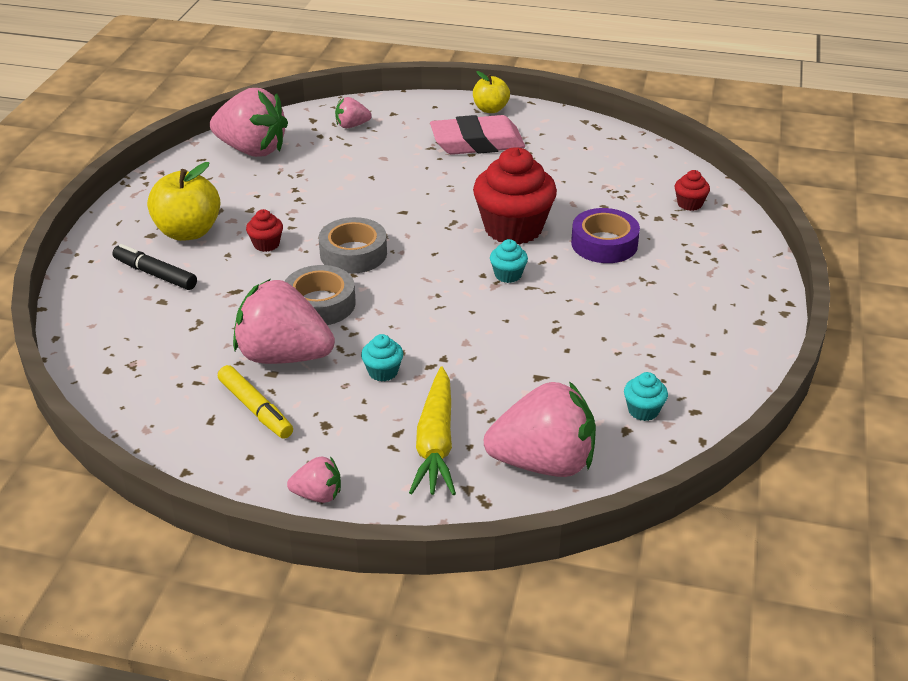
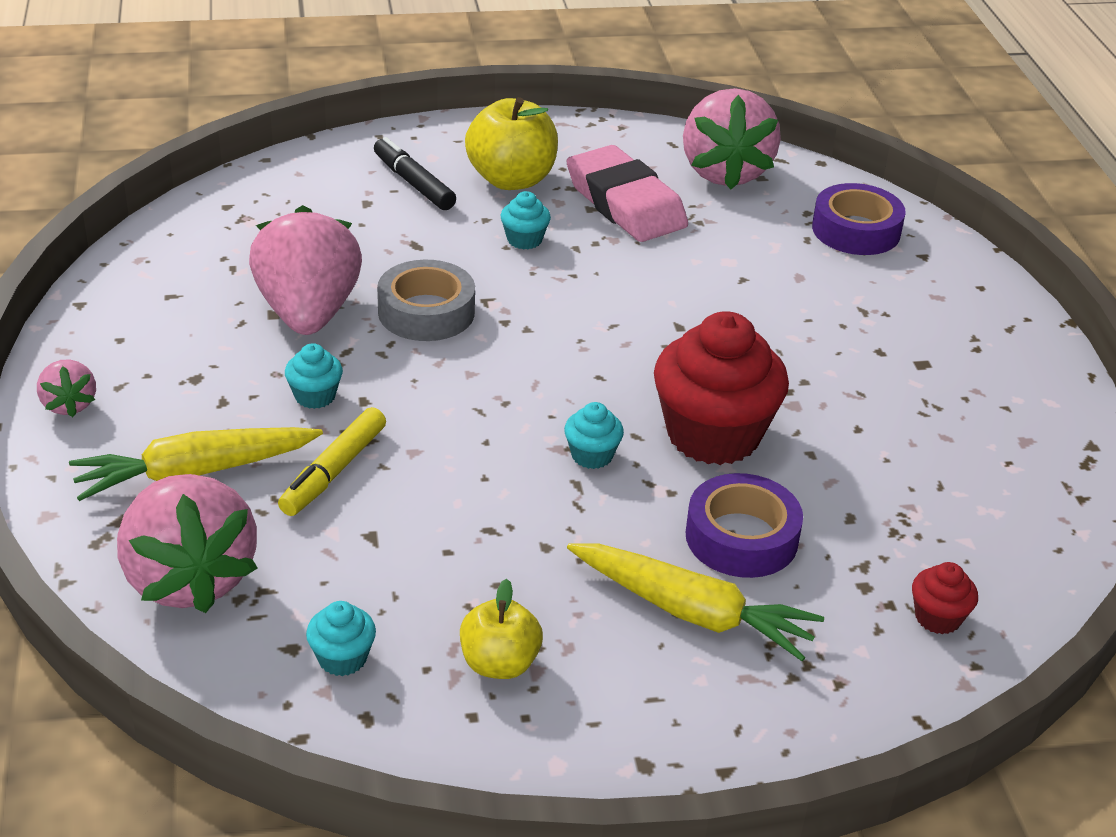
camera: 65 degrees right, 0 degrees up
(155, 274) = (413, 183): black marker -> black marker turned 45 degrees counterclockwise
(256, 409) = (202, 320): yellow marker -> yellow marker (334, 471)
(266, 244) = (524, 240): red cupcake -> turquoise cupcake
(352, 125) = (856, 230): pink strawberry -> purple tape
(353, 253) = (550, 310): grey tape -> none
(477, 142) = (917, 349): pink eraser -> pink eraser (625, 203)
(490, 109) = (1026, 340): yellow apple -> yellow apple (499, 663)
(655, 276) = (691, 612): none -> yellow carrot

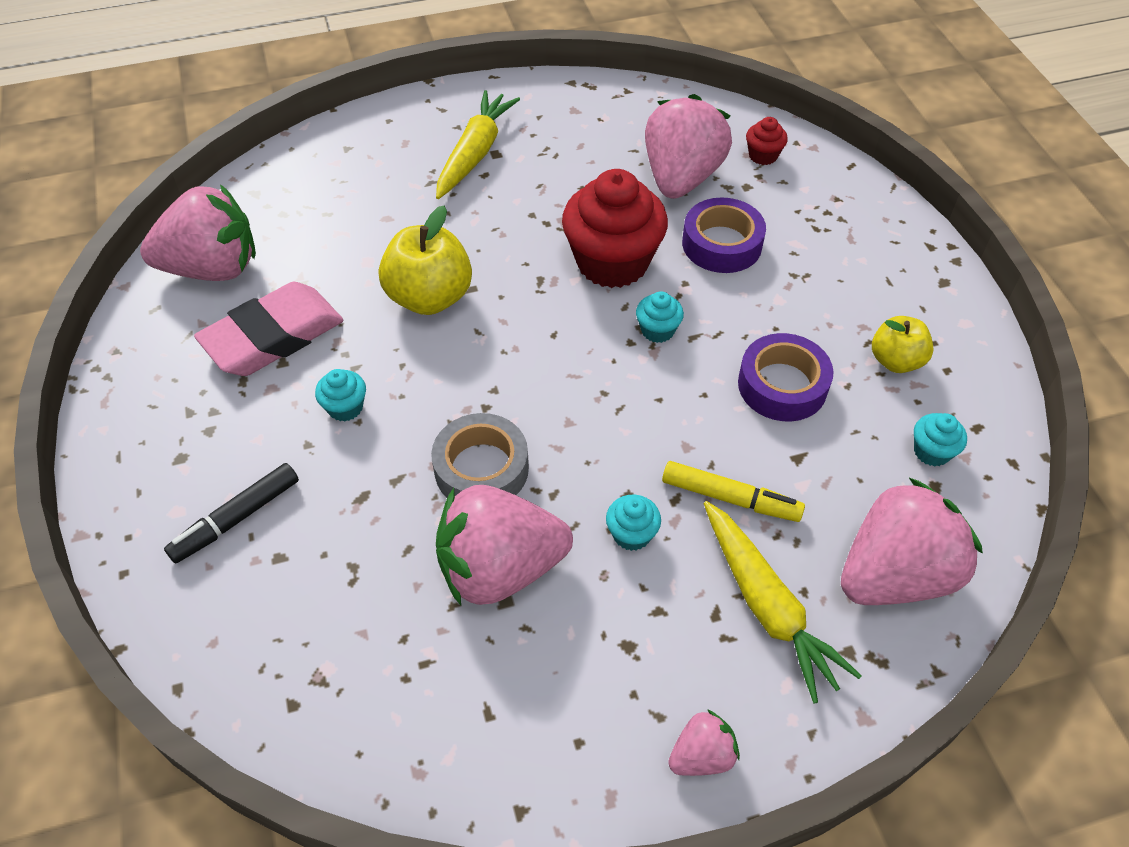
camera: 95 degrees left, 15 degrees up
(511, 180) = (228, 431): yellow apple -> yellow apple (429, 297)
(691, 612) = (805, 266): yellow carrot -> yellow carrot (475, 153)
(856, 230) = (311, 184): purple tape -> purple tape (782, 385)
(880, 521) = (681, 178): none -> pink strawberry

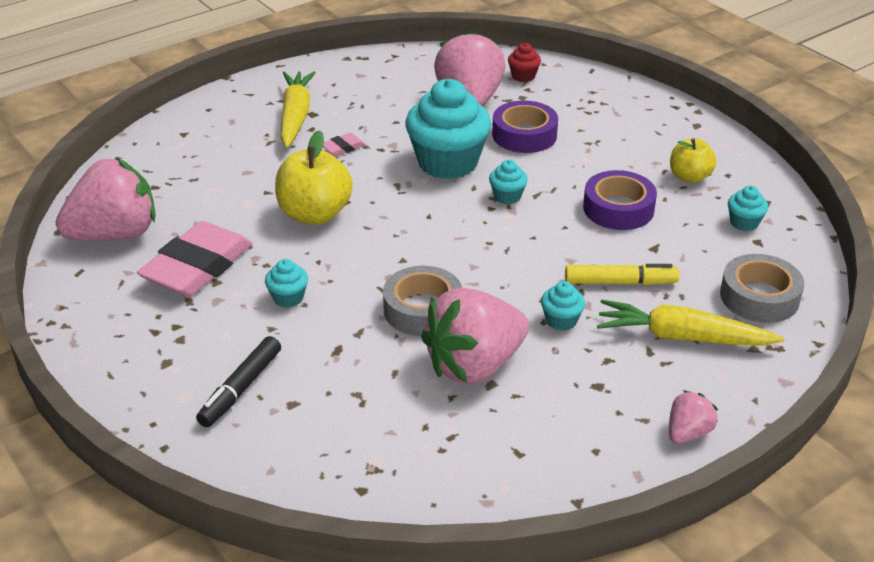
camera: 20 degrees left, 15 degrees down
(505, 210) = (343, 148): none -> pink eraser
(612, 262) = (448, 162): red cupcake -> turquoise cupcake
(767, 606) = (682, 337): yellow carrot -> yellow carrot turned 150 degrees clockwise
(895, 574) = (759, 297): pink strawberry -> grey tape

